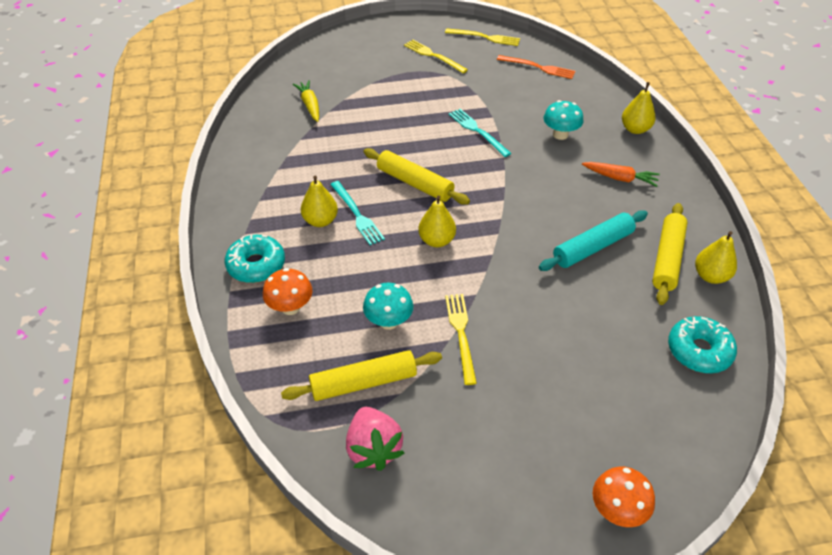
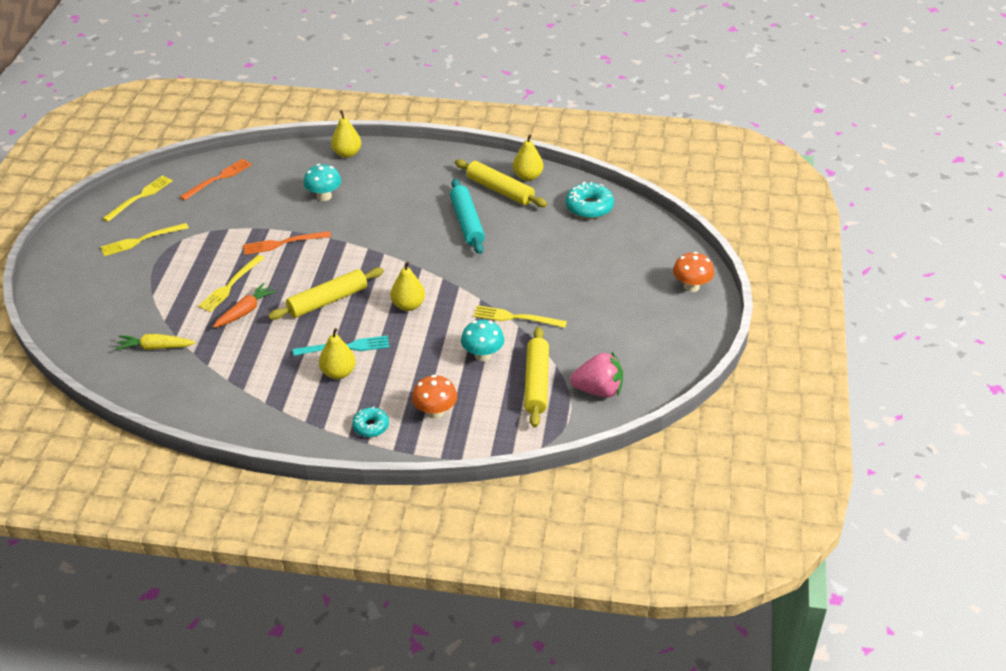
camera: 70 degrees left, 5 degrees down
(256, 265) = (371, 426): turquoise donut -> turquoise donut, size x0.63
(404, 119) = (230, 285): none -> yellow fork
(477, 131) = (283, 243): turquoise fork -> orange fork
(620, 178) = (400, 182): orange carrot -> orange carrot (245, 311)

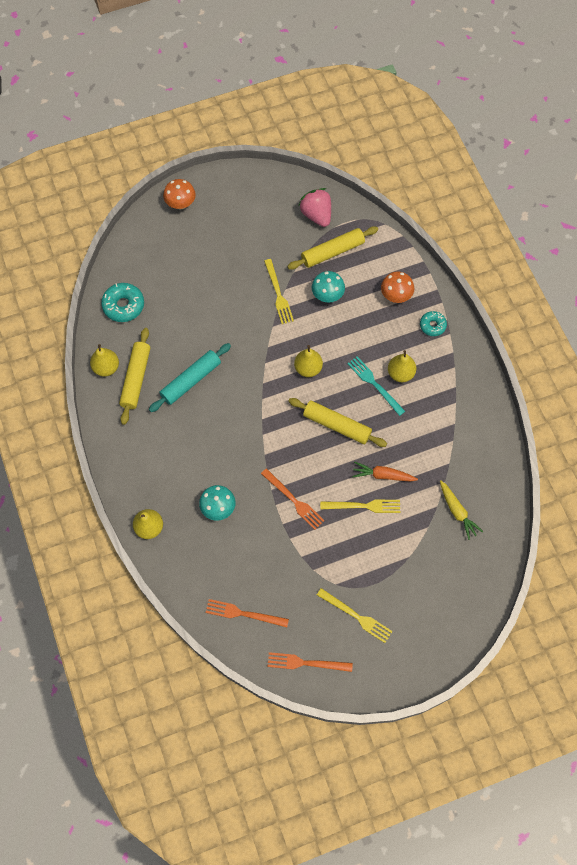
camera: 120 degrees left, 25 degrees up
(140, 197) = (306, 663): yellow fork -> orange fork

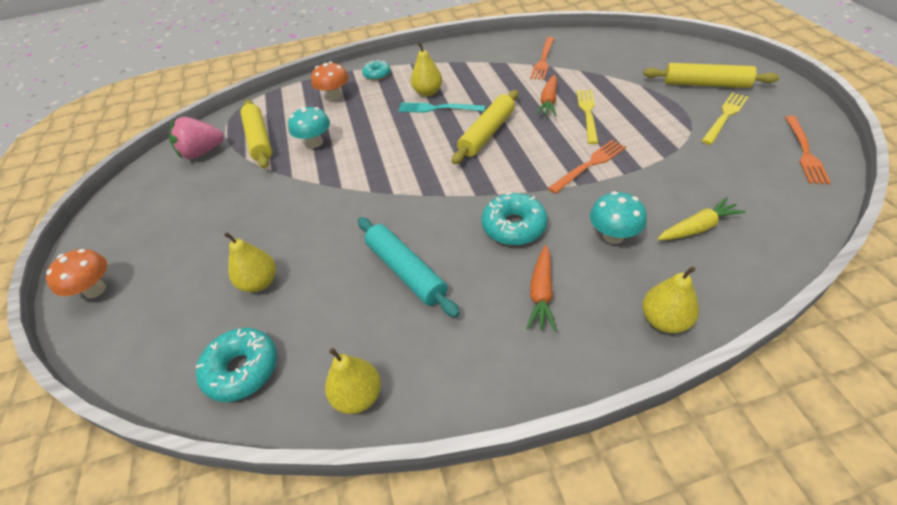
camera: 80 degrees left, 20 degrees down
(136, 378) = (389, 346): yellow rolling pin -> yellow rolling pin (705, 84)
(171, 460) = (541, 293): none -> orange carrot
(229, 445) = (514, 226): none -> turquoise donut
(243, 613) = (765, 207): orange fork -> orange fork (543, 60)
(278, 294) = (296, 183): yellow fork -> none
(308, 368) = (409, 156): yellow pear -> yellow pear (260, 282)
(374, 384) = (438, 108): turquoise fork -> turquoise fork turned 45 degrees clockwise
(457, 511) = (584, 59): yellow carrot -> yellow carrot (698, 227)

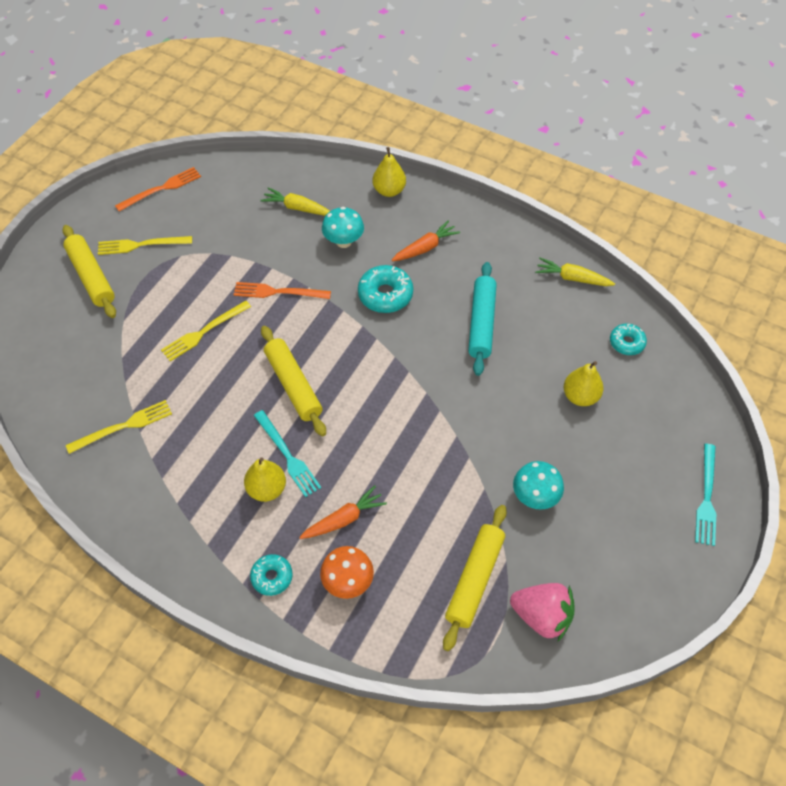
camera: 140 degrees left, 10 degrees up
(95, 290) = (706, 497): orange mushroom -> turquoise fork
(242, 369) = (626, 342): turquoise donut -> turquoise donut, size x0.63
(315, 143) = (429, 518): turquoise mushroom -> turquoise mushroom (535, 496)
(358, 396) = (572, 278): yellow pear -> yellow carrot
(487, 133) = (293, 385): yellow rolling pin -> yellow rolling pin turned 75 degrees clockwise
(543, 60) = (123, 426): orange fork -> yellow fork
(548, 101) = (205, 372): orange carrot -> orange carrot (344, 519)

